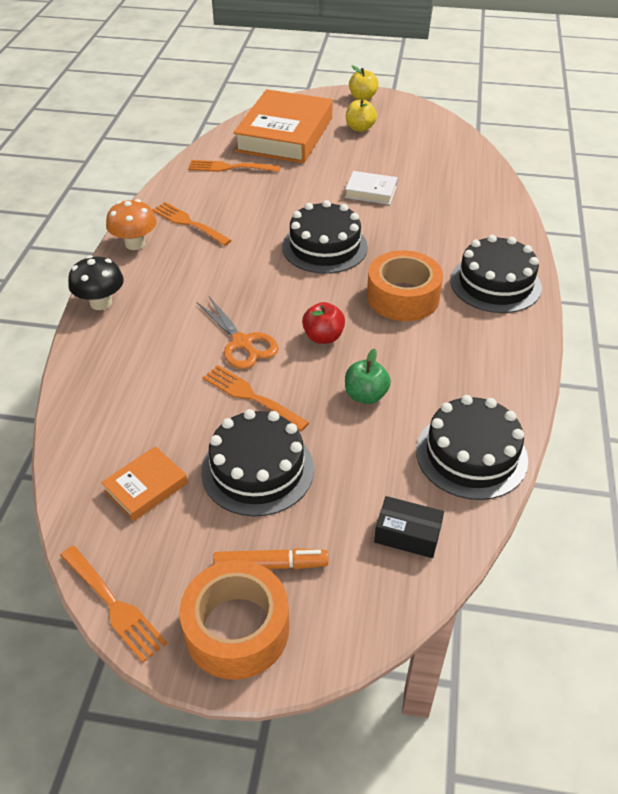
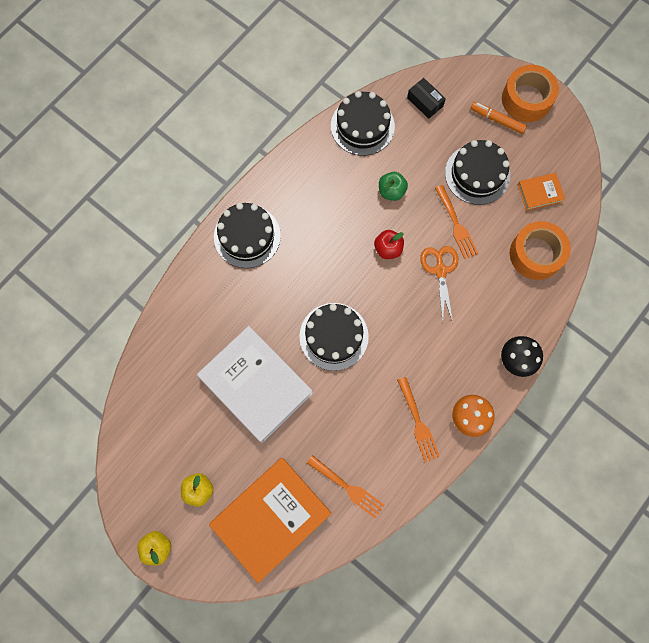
camera: 150 degrees left, 30 degrees up
(114, 605) = (576, 137): orange fork -> none
(371, 191) = (256, 385): white book -> white book, size x2.23
(403, 297) = (315, 256): orange tape -> orange tape (536, 254)

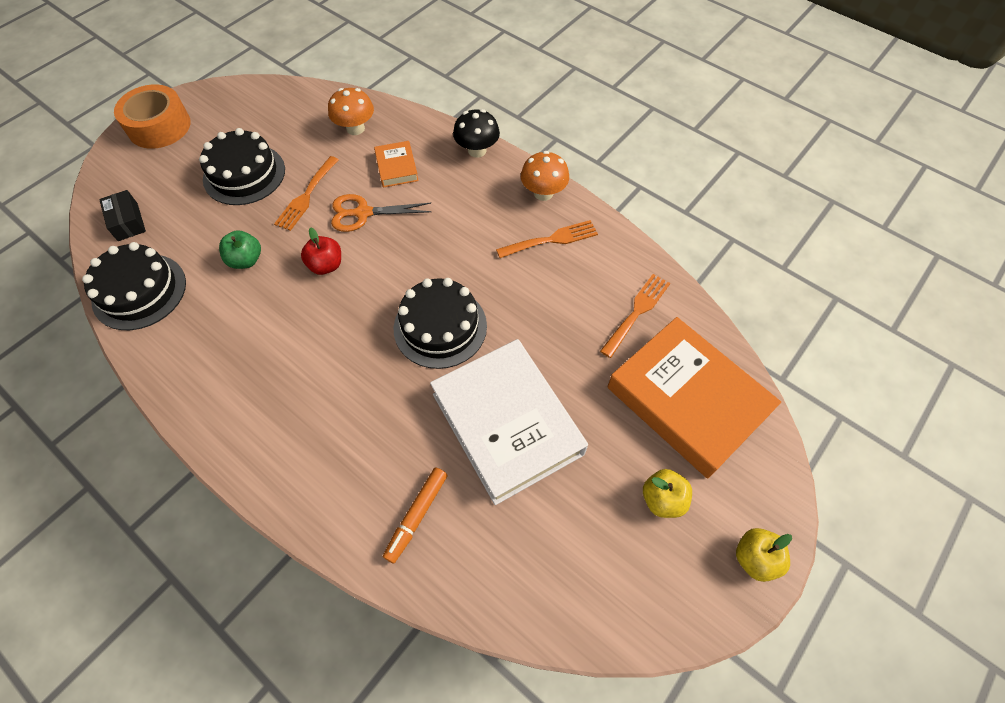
camera: 90 degrees left, 15 degrees down
(247, 236) = (276, 441): black cake -> none
(256, 385) = (507, 423): white book -> white book turned 75 degrees counterclockwise
(425, 102) = (127, 222): black box -> black box turned 75 degrees counterclockwise
(456, 225) = (306, 196): orange fork -> orange fork turned 135 degrees clockwise
(497, 120) = (178, 153): orange marker -> orange marker (417, 515)
(536, 254) = (355, 128): orange tape -> orange mushroom
(539, 193) = (282, 122): orange book -> orange book (396, 167)

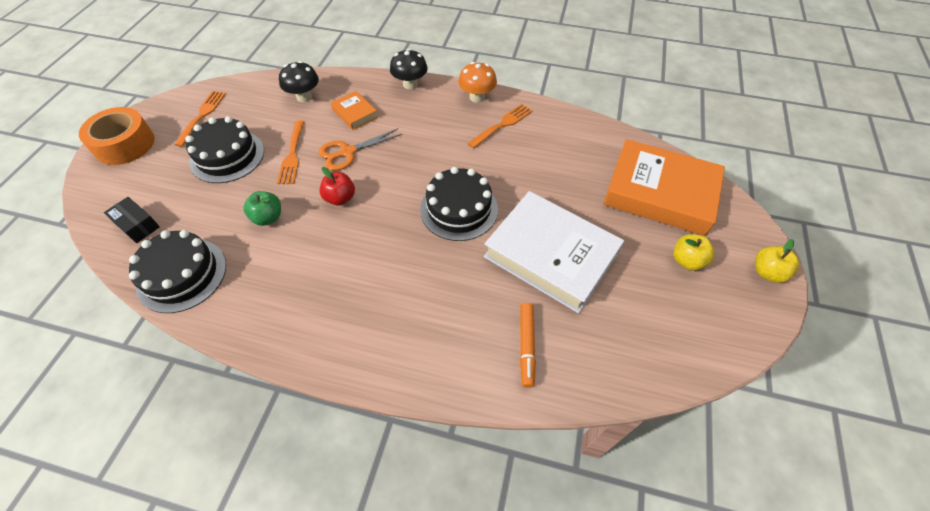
camera: 25 degrees left, 5 degrees down
(355, 128) = (304, 97): orange mushroom -> black mushroom
(637, 312) = (591, 150): orange fork -> orange fork (202, 115)

